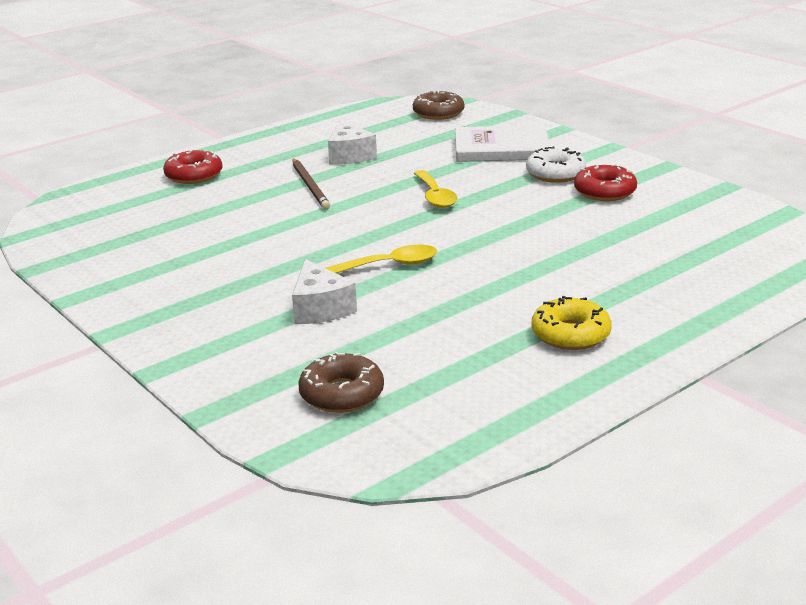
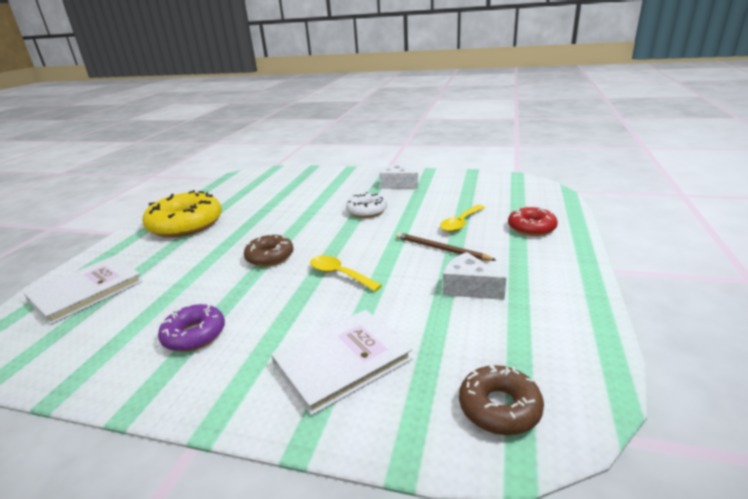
camera: 145 degrees right, 0 degrees up
(320, 308) = (318, 198): white cheese -> white cheese (397, 184)
(342, 394) = (271, 182): brown donut -> brown donut (270, 257)
(390, 265) = (310, 223): yellow spoon -> yellow spoon (460, 223)
(555, 174) = (255, 342): white donut -> white donut (367, 211)
(570, 334) = (186, 225): yellow donut -> yellow donut, size x1.79
(604, 192) = (194, 335): red donut -> purple donut
(724, 267) = (86, 291): none -> white book

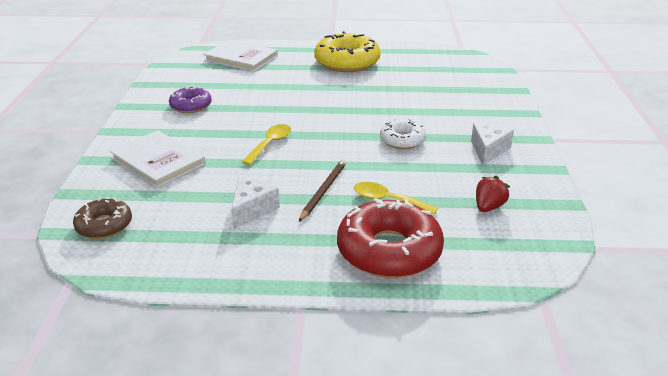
camera: 75 degrees right, 5 degrees up
(270, 257) = (296, 109): brown donut -> none
(474, 192) = (488, 207): none -> red strawberry
(531, 228) = (389, 251): red donut -> red donut, size x1.79

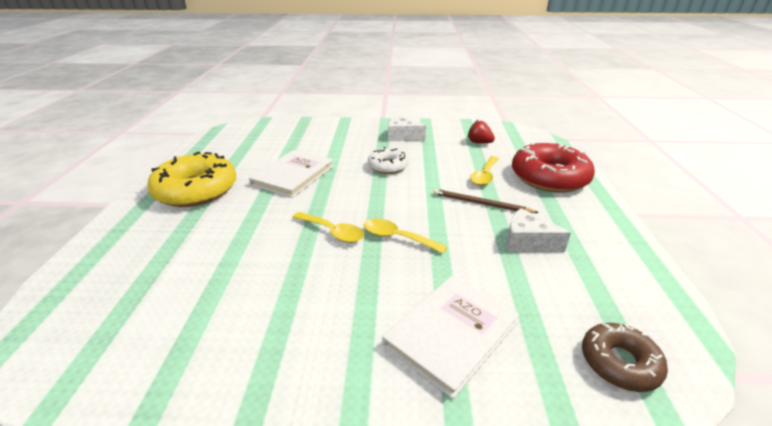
camera: 90 degrees left, 0 degrees up
(191, 106) = (277, 322): purple donut -> none
(241, 58) = (113, 281): white book -> white book (293, 175)
(282, 117) = (332, 232): none -> yellow spoon

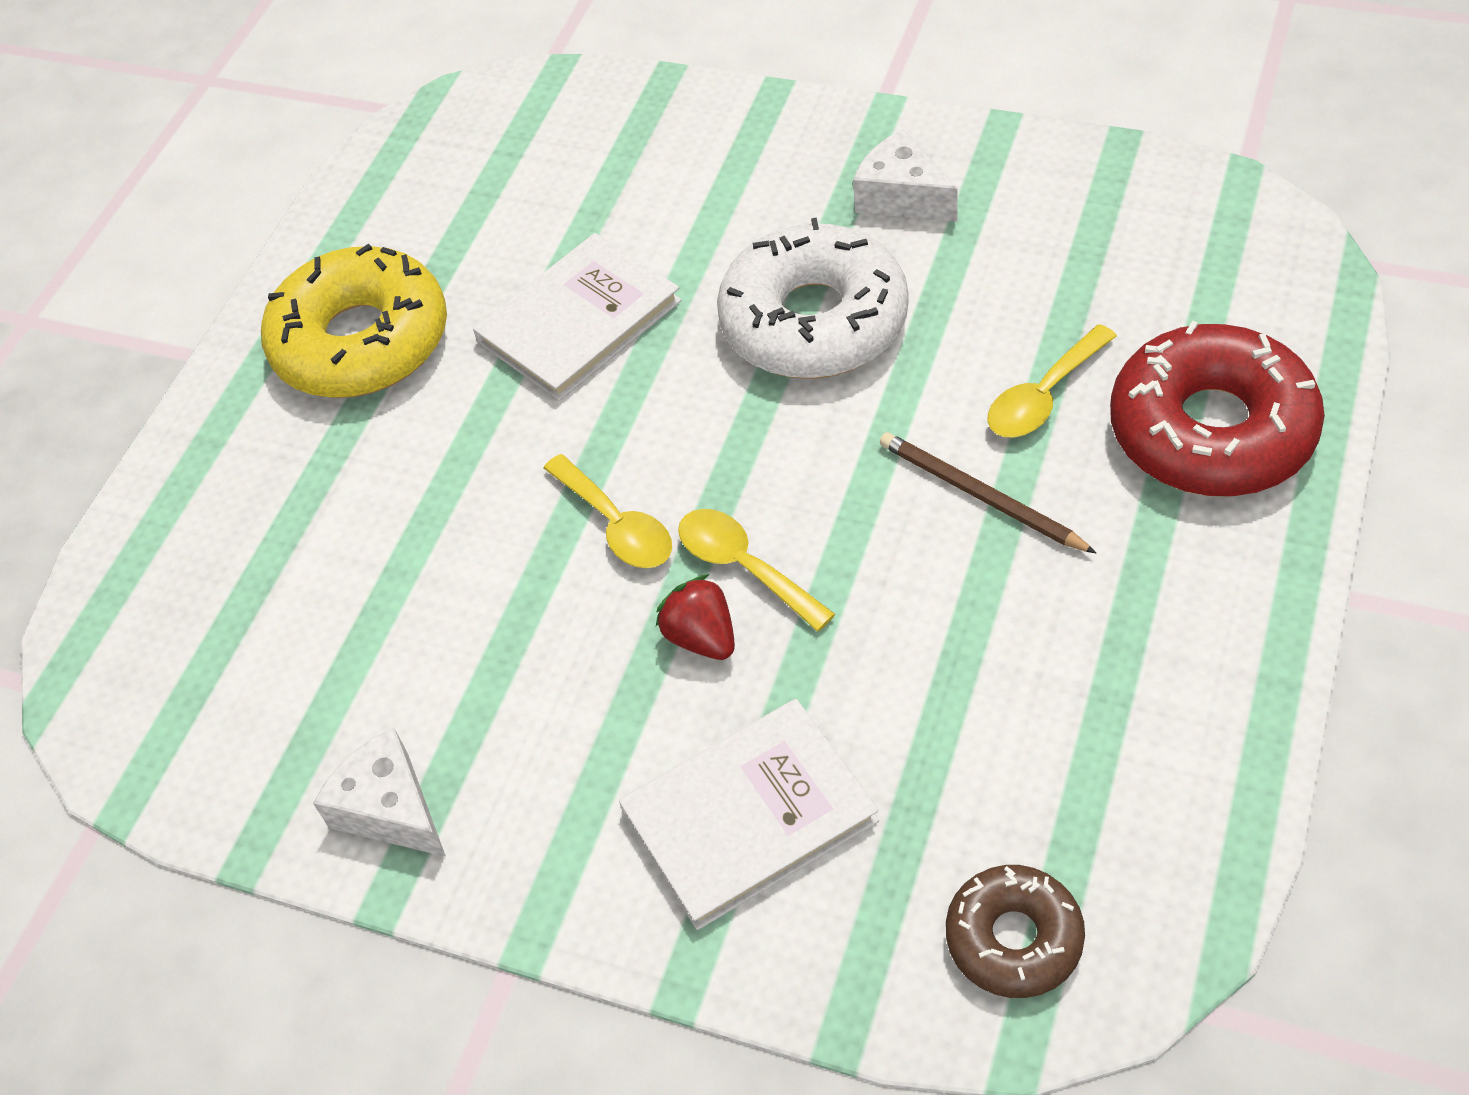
camera: 25 degrees right, 20 degrees up
(388, 166) = (814, 321): white donut -> white donut, size x1.79
(479, 142) = (1104, 254): red strawberry -> red strawberry (702, 637)
(527, 242) = (1018, 634): white cheese -> white cheese (390, 809)

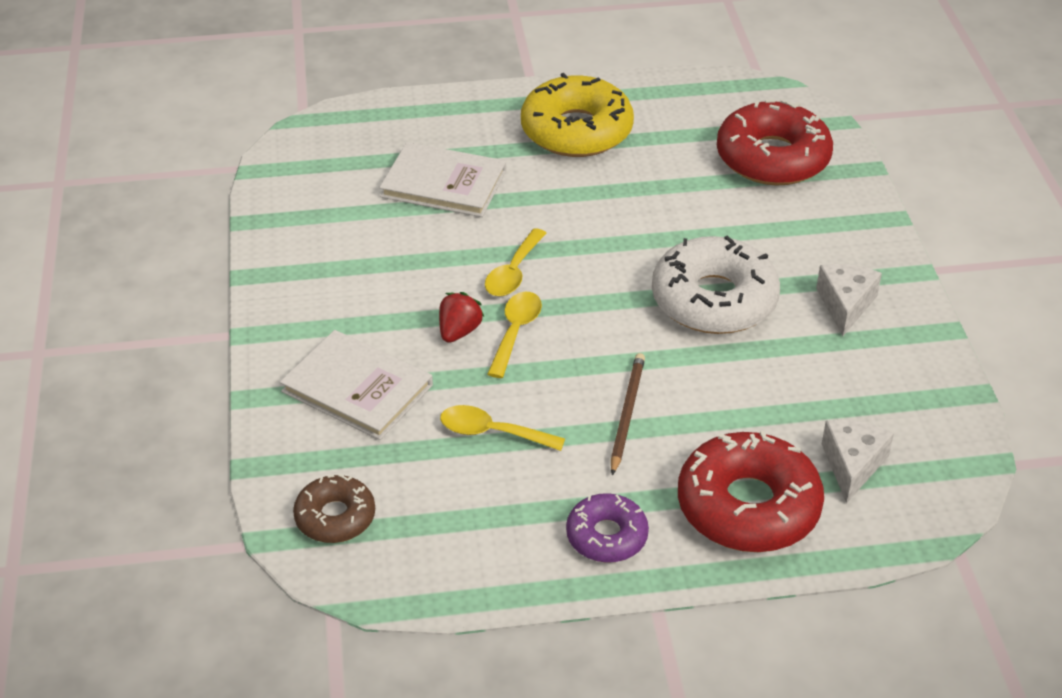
camera: 55 degrees right, 10 degrees down
(390, 809) = (295, 258): white cheese -> white cheese (852, 465)
(578, 158) = (772, 158): none -> red donut
(579, 321) = (647, 205): white book -> white book (444, 184)
(1043, 396) = (723, 419): yellow spoon -> yellow spoon (492, 432)
(1200, 602) = (606, 536): none -> purple donut

